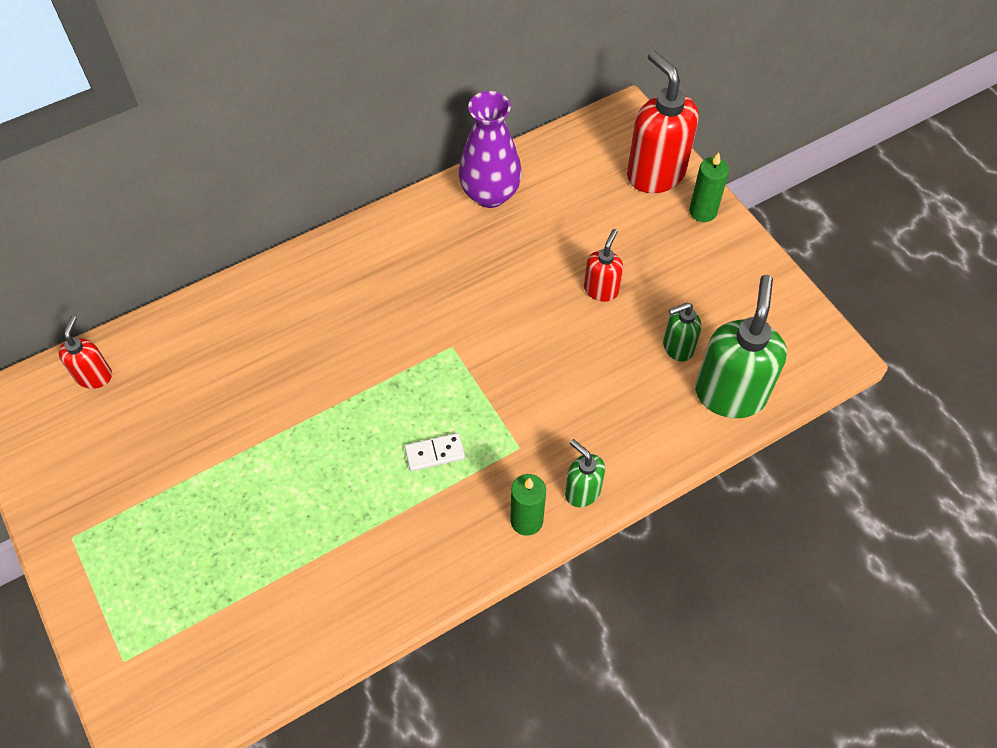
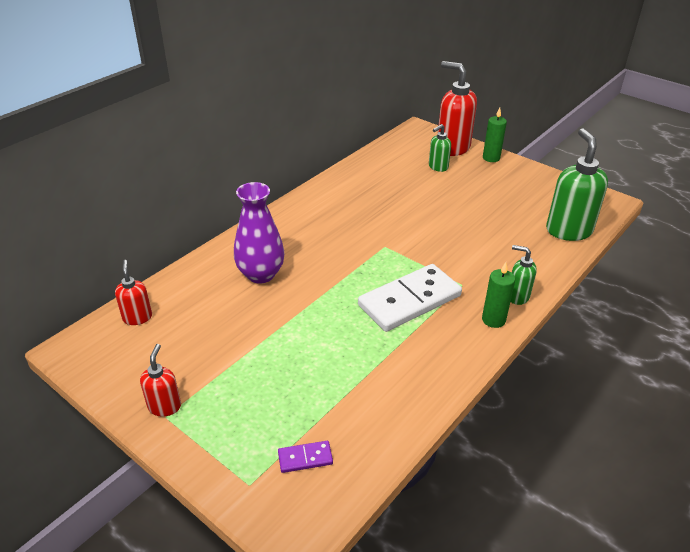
camera: 20 degrees left, 20 degrees down
(197, 648) = (305, 458): none -> purple domino
(435, 453) = (409, 300): white domino -> white domino, size x2.36
(490, 194) = (361, 174): purple vase -> purple vase (261, 274)
(601, 290) = (458, 201): red soap dispenser -> red soap dispenser (165, 406)
(677, 347) = (522, 217): green soap dispenser -> green soap dispenser (438, 167)

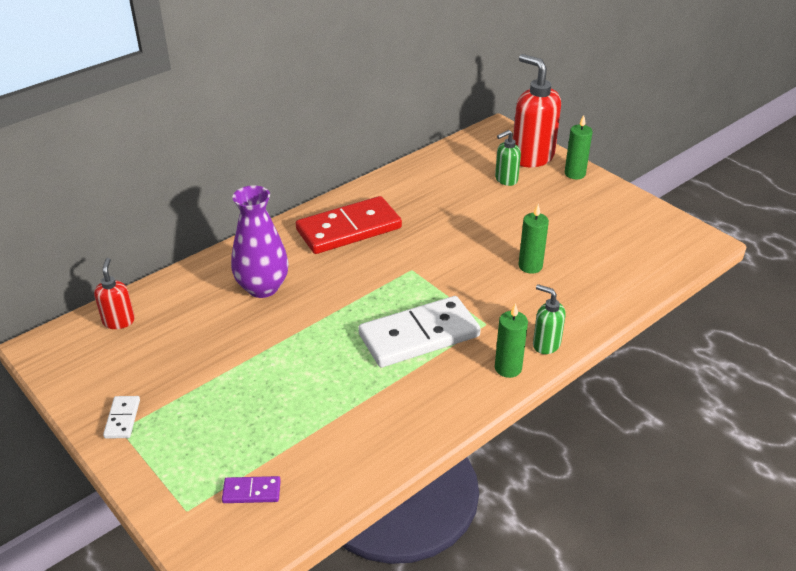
camera: 10 degrees right, 0 degrees up
(165, 406) = (122, 419): red soap dispenser -> white domino
(321, 218) = (349, 229): none -> red domino
(482, 234) = (530, 266): none -> green candle
(568, 230) = (637, 272): green soap dispenser -> none

